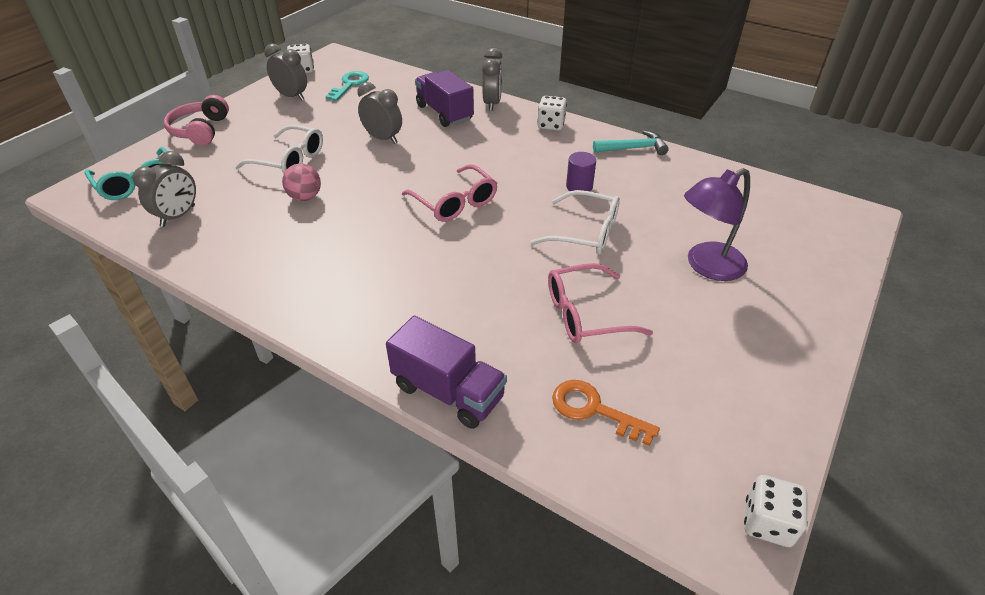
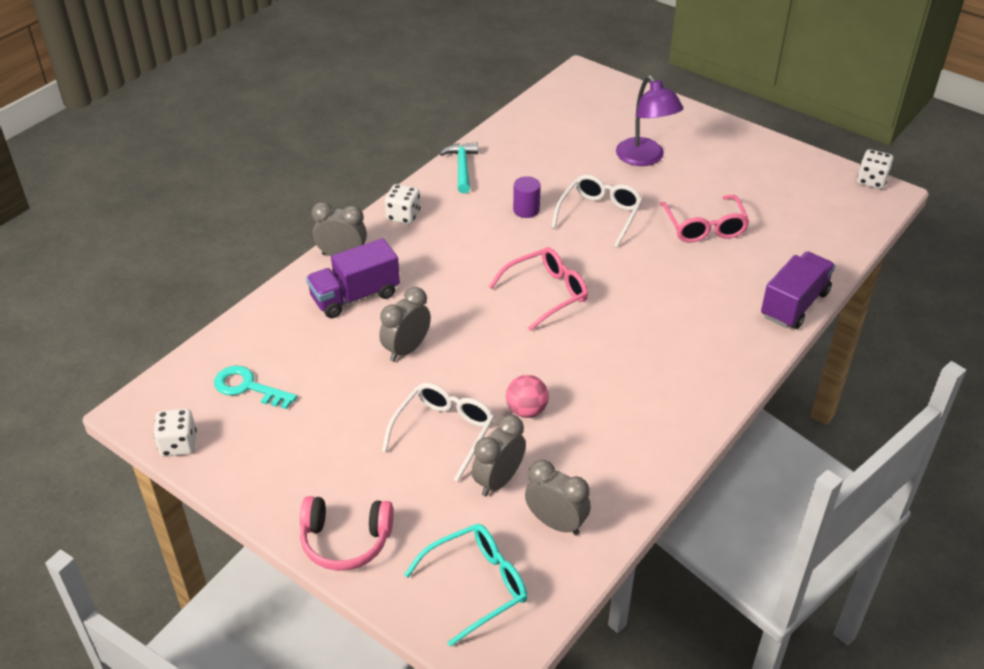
camera: 85 degrees left, 0 degrees up
(292, 96) = (266, 448): grey clock -> grey clock (498, 481)
(594, 410) = (800, 235): orange key -> none

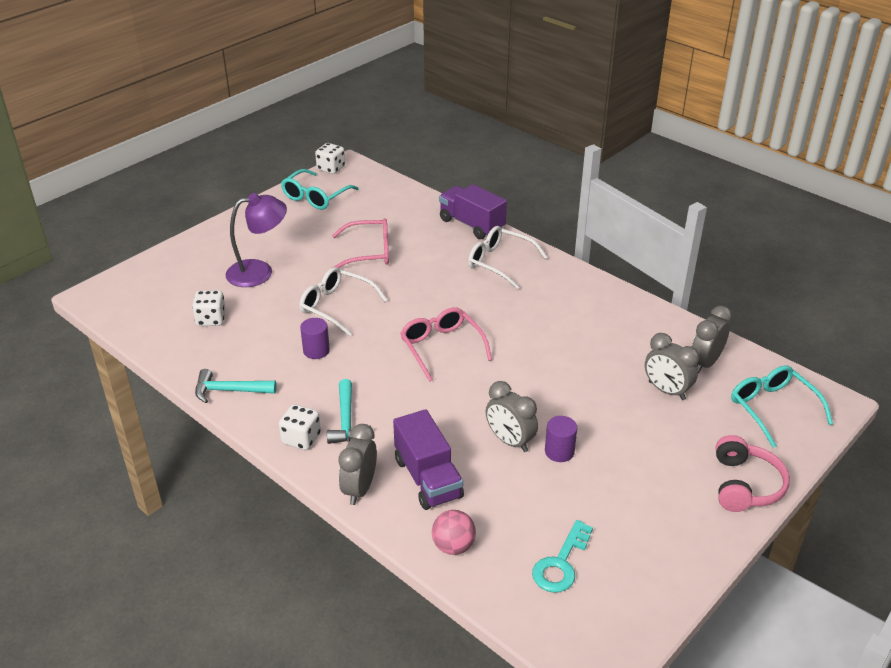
camera: 85 degrees left, 5 degrees down
(178, 444) = (645, 620): white dice -> white dice (211, 319)
(393, 386) = (559, 451): none -> purple cylinder
(428, 239) = (346, 420): none -> turquoise hammer
(444, 432) = (615, 420): white glasses -> white glasses (499, 263)
(526, 410) = (587, 370): pink ball -> pink ball (453, 546)
(802, 177) = (315, 197): none -> turquoise glasses

